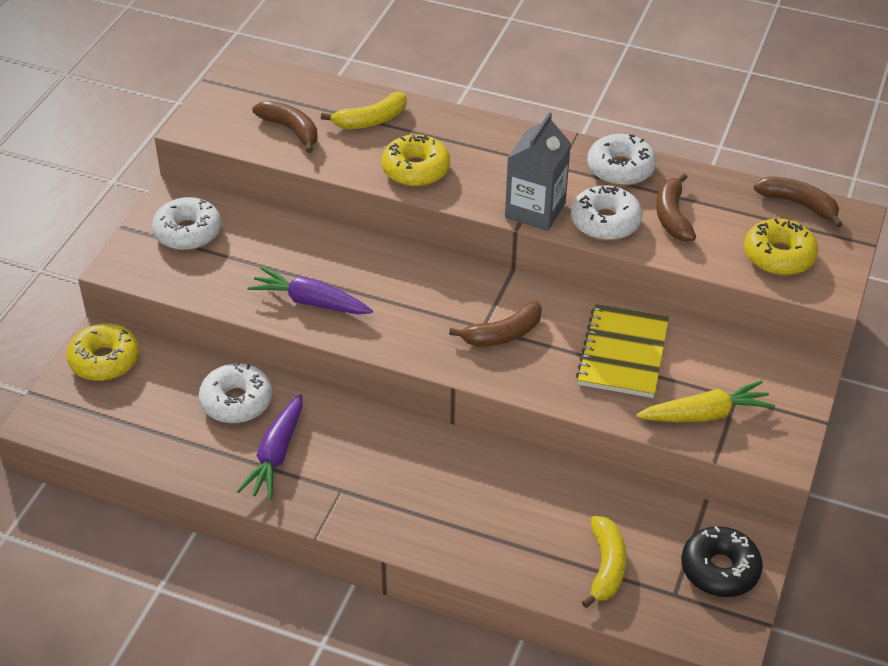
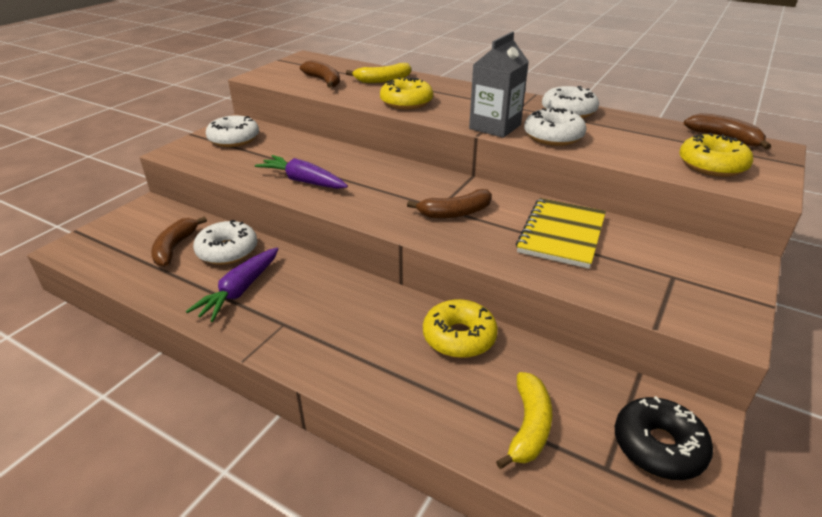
camera: 10 degrees right, 10 degrees down
(105, 360) = (144, 216): yellow donut -> yellow donut (459, 337)
(672, 216) = (611, 137): brown banana -> brown banana (175, 248)
(705, 414) = (642, 287): yellow carrot -> none

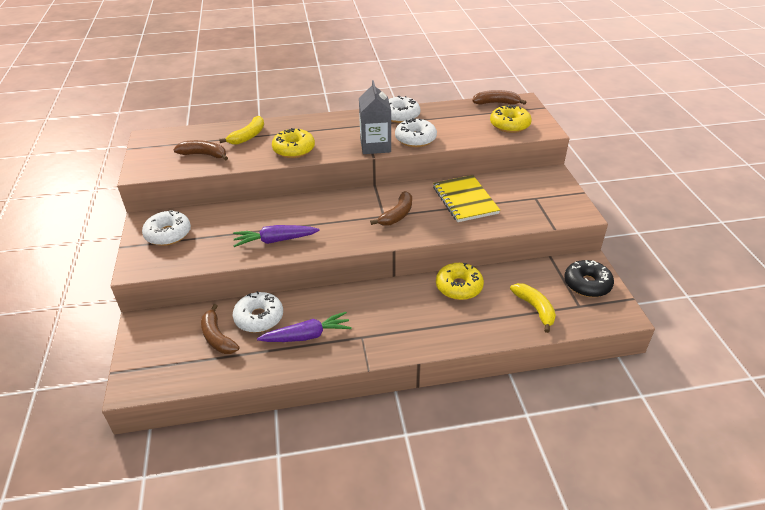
camera: 40 degrees left, 5 degrees up
(239, 291) = (307, 336): purple carrot -> purple carrot turned 90 degrees counterclockwise

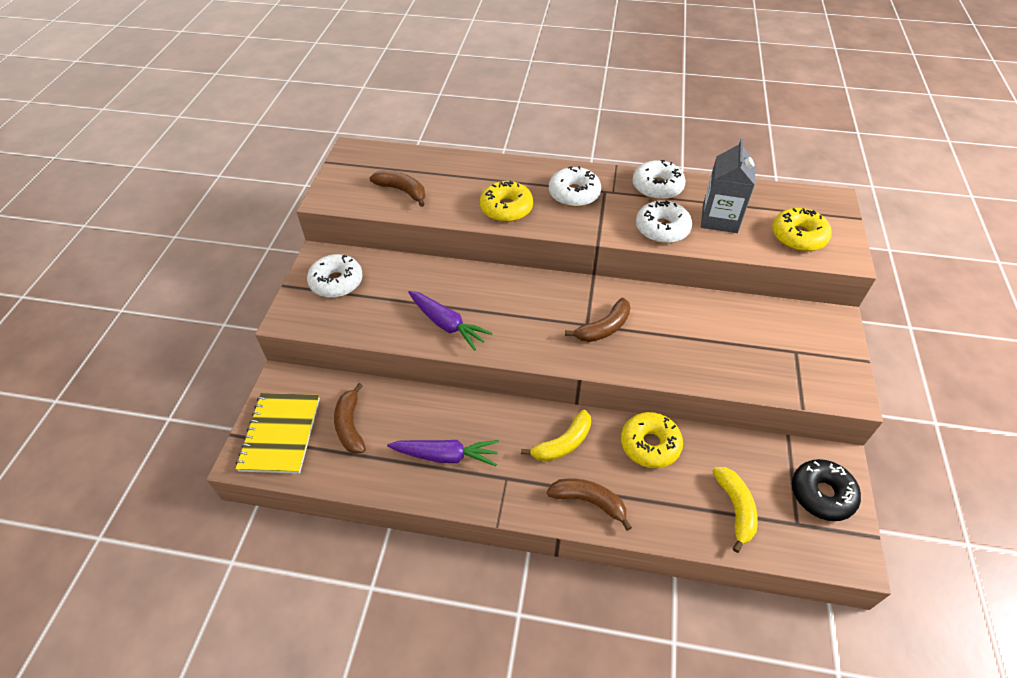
camera: 20 degrees right, 10 degrees up
(248, 136) = (461, 176): yellow banana -> yellow banana (563, 443)
(259, 318) = (403, 414): white donut -> white donut (574, 194)
(275, 240) = (447, 324): purple carrot -> purple carrot turned 150 degrees counterclockwise
(375, 146) = (607, 227): grey carton -> grey carton (719, 219)
(465, 200) = (699, 329): yellow notebook -> yellow notebook (280, 434)
(496, 103) = (794, 196): brown banana -> brown banana (589, 502)

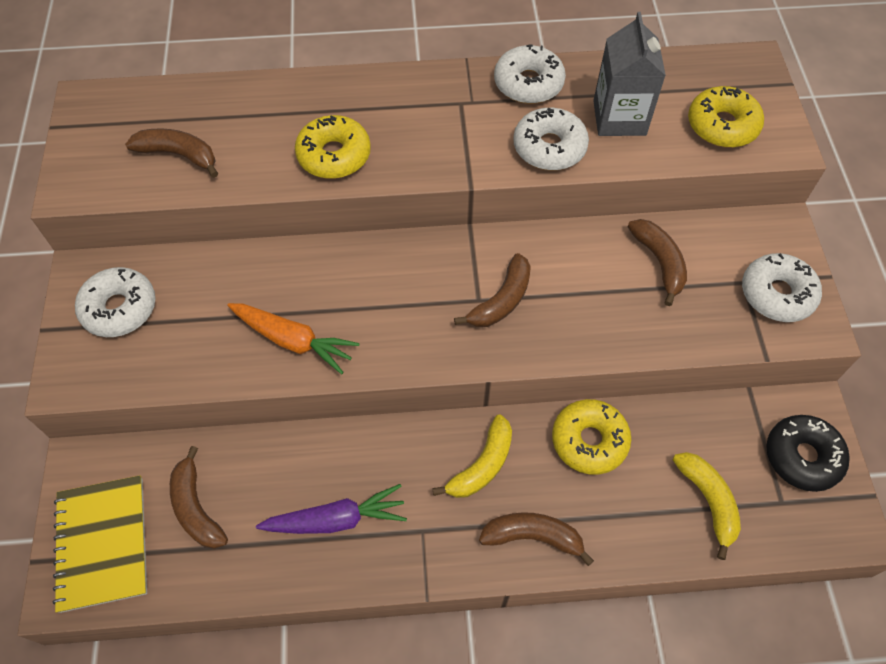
camera: 15 degrees left, 10 degrees up
(447, 324) = (293, 341): purple carrot -> orange carrot
(574, 194) = (420, 115): white donut -> white donut (777, 294)
(731, 326) = (659, 262): none -> brown banana

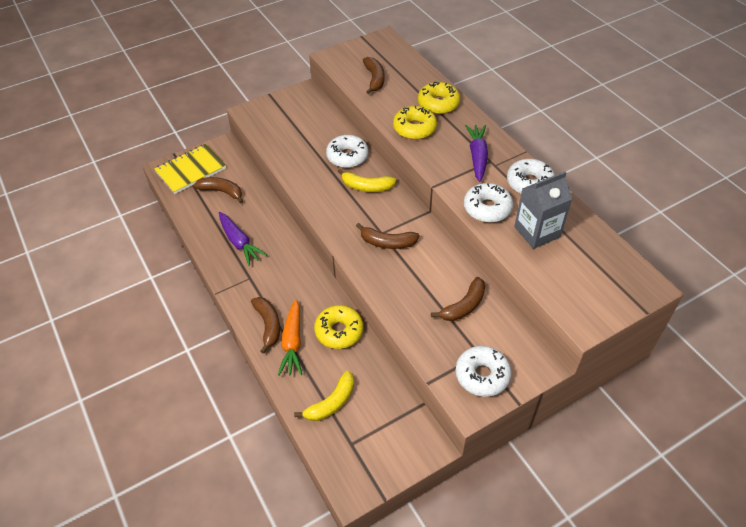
camera: 65 degrees right, 10 degrees down
(119, 308) = (294, 110): white donut -> white donut (347, 156)
(196, 507) = (221, 192): brown banana -> brown banana turned 75 degrees clockwise
(293, 341) = (312, 173): orange carrot -> orange carrot (292, 343)
(443, 112) = (477, 157): none -> purple carrot
(482, 465) = (298, 288): yellow banana -> yellow banana (366, 187)
(722, 125) = (573, 284): yellow donut -> yellow donut (438, 104)
(802, 457) = (389, 447): black donut -> none

